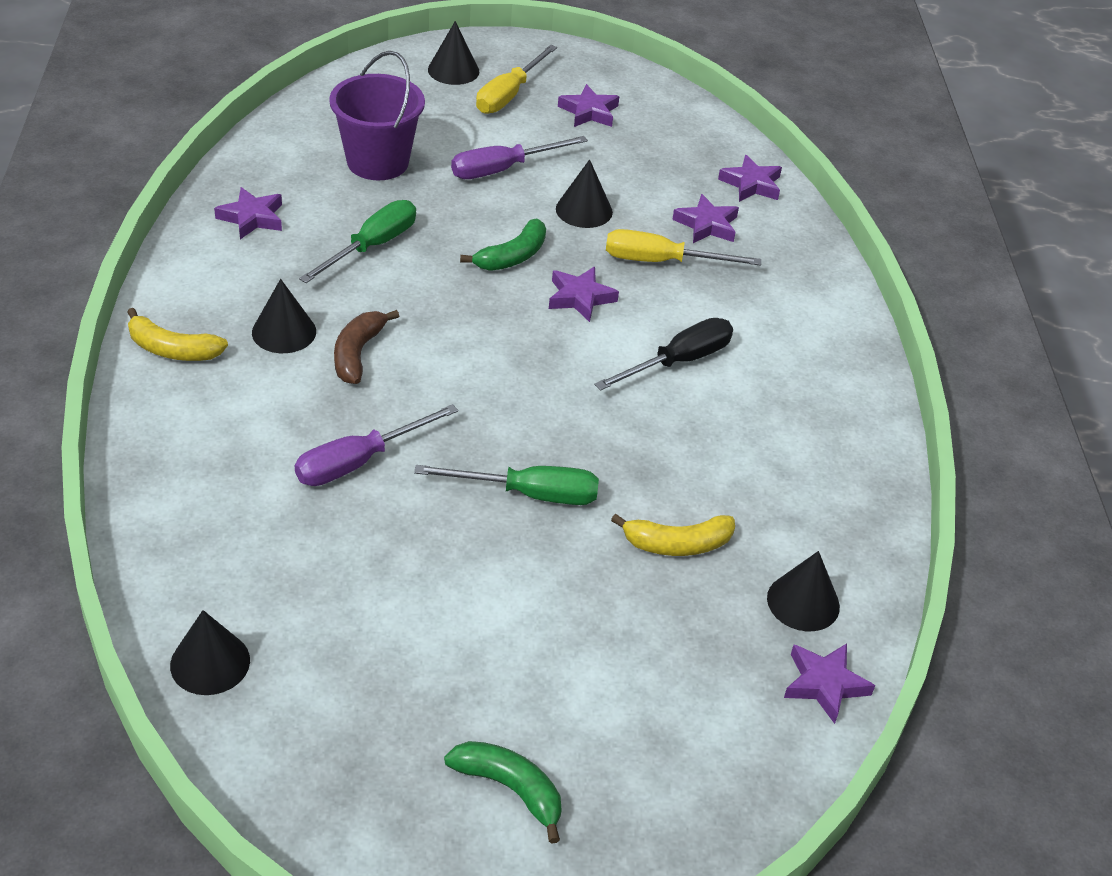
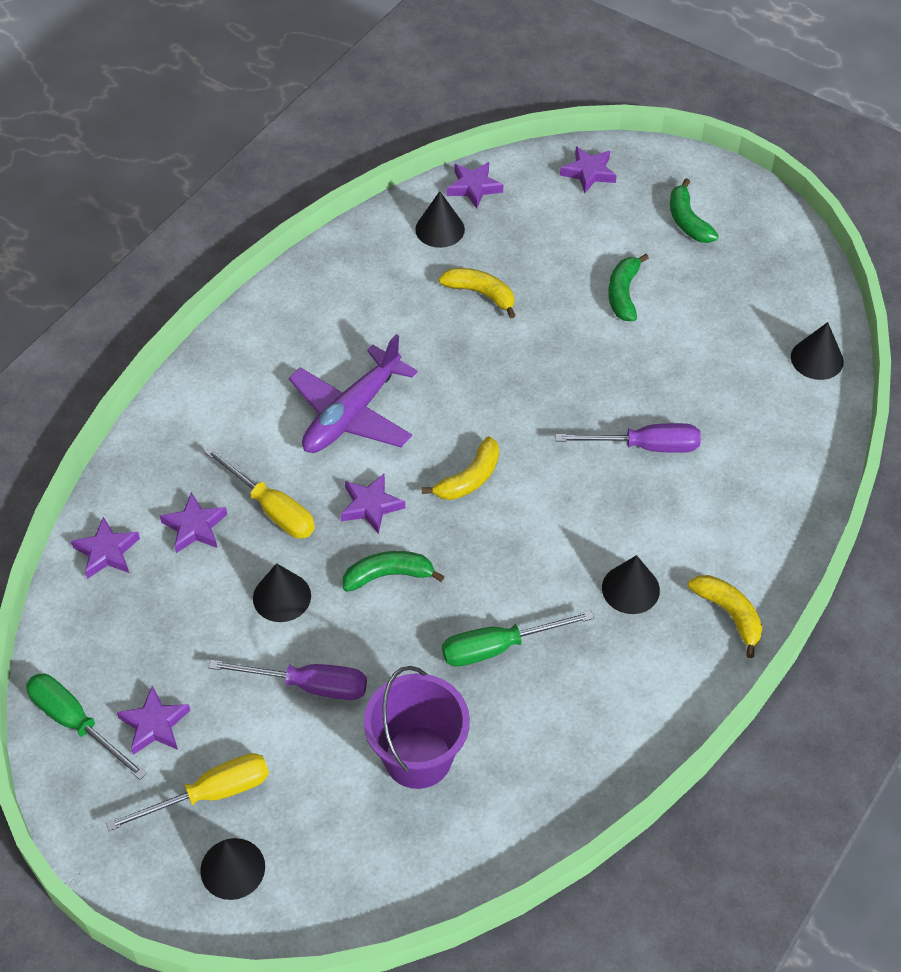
camera: 140 degrees left, 10 degrees up
(252, 218) = (583, 738): purple star -> purple star (588, 172)
(358, 354) = (586, 538): brown banana -> none
(513, 356) = (469, 478): none -> yellow banana
(513, 629) = (623, 294): none -> green banana
(529, 494) = (547, 368): green screwdriver -> green screwdriver (75, 723)
(678, 361) = (351, 414): black screwdriver -> purple plane

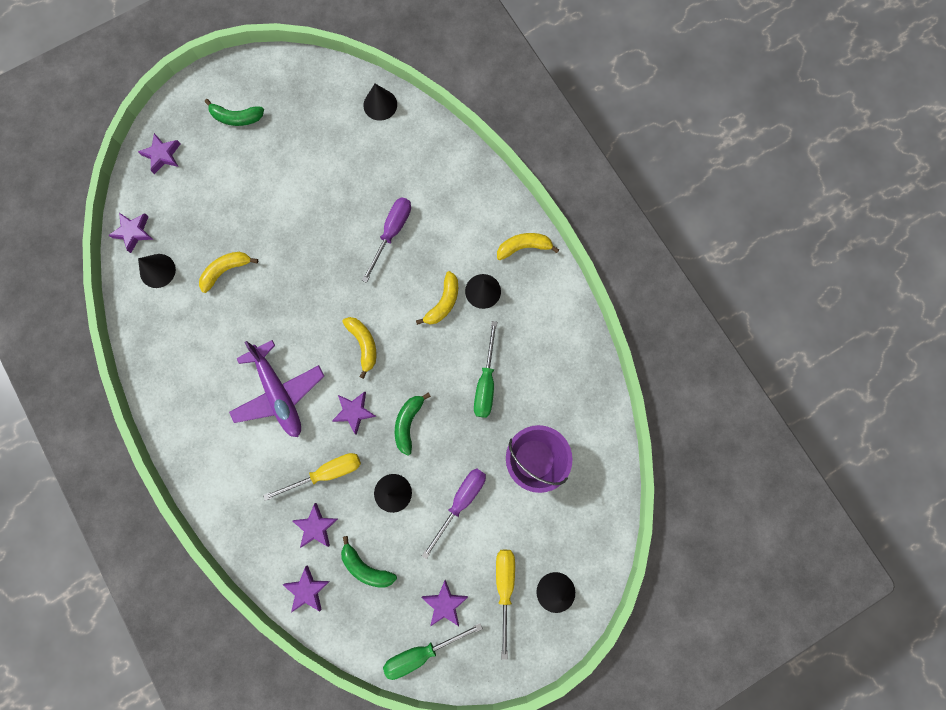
camera: 65 degrees left, 25 degrees up
(584, 547) = (443, 302): none -> yellow banana
(623, 294) = (273, 186): green banana -> green banana (366, 566)

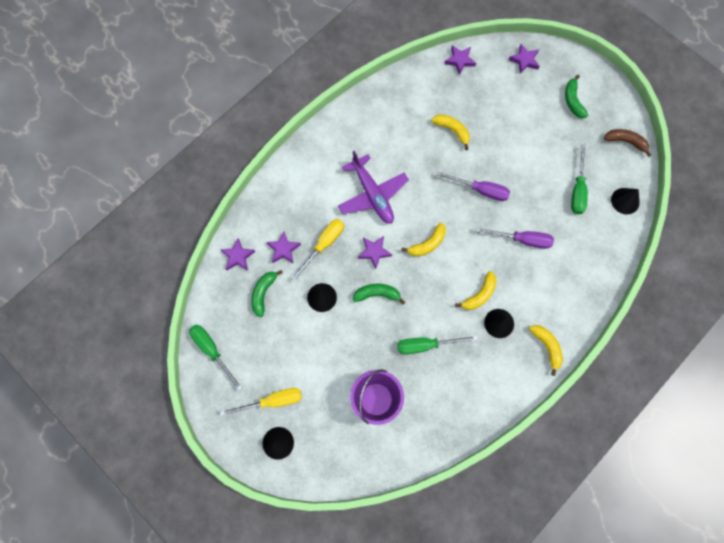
camera: 75 degrees right, 5 degrees down
(157, 270) = (437, 85): black cone -> none
(279, 393) = (372, 195): purple plane -> purple plane turned 75 degrees counterclockwise
(309, 78) = (625, 142): none -> brown banana
(326, 473) = (323, 245): yellow screwdriver -> yellow screwdriver turned 105 degrees counterclockwise
(350, 151) = (577, 190): none -> green screwdriver
(443, 302) = (479, 294): yellow banana -> yellow banana turned 60 degrees counterclockwise
(444, 603) = (250, 358): purple star -> none
(460, 502) = (328, 350): purple screwdriver -> purple screwdriver (480, 190)

